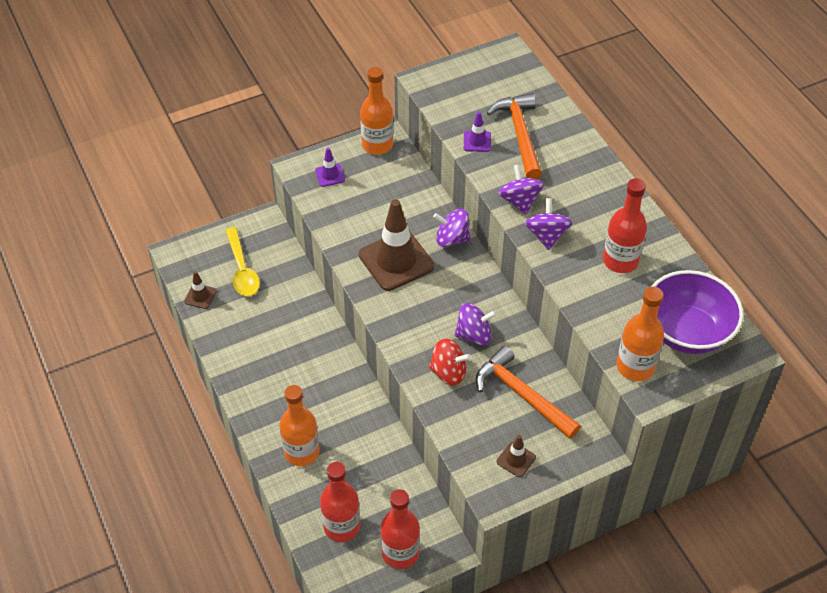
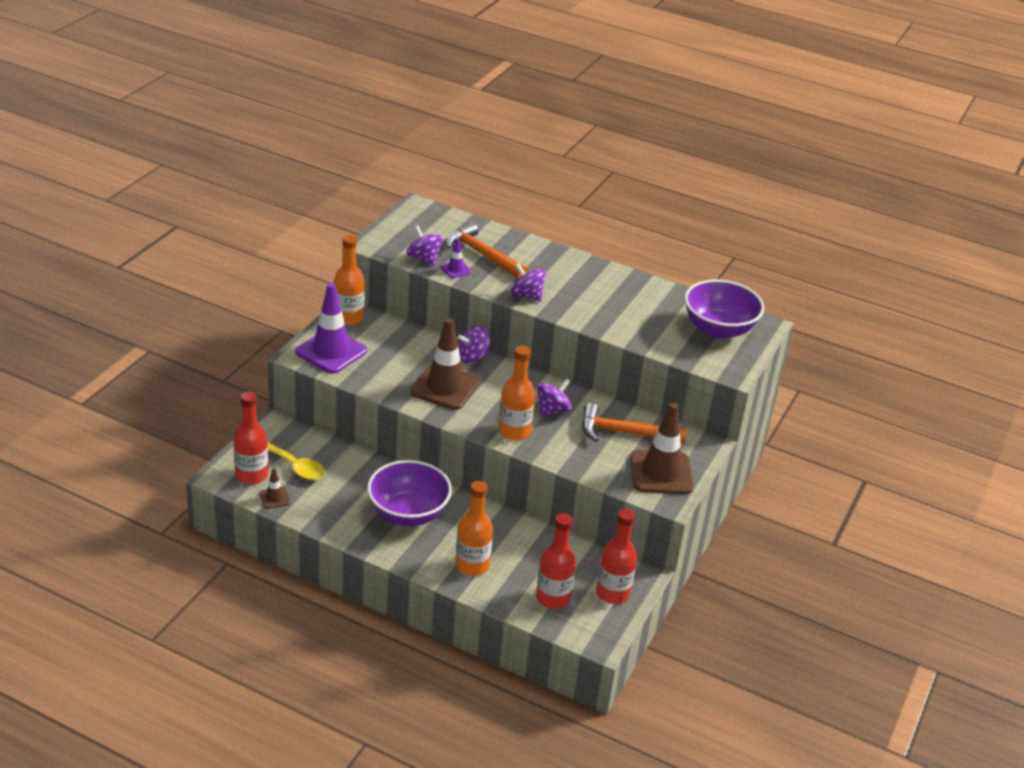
camera: 40 degrees left, 15 degrees down
(294, 369) = (408, 513): none -> purple bowl
(330, 175) = (331, 351): purple traffic cone -> purple traffic cone, size x2.18
(448, 372) = (559, 441): red spinning top -> none
(516, 459) = (661, 473): brown traffic cone -> brown traffic cone, size x2.18
(547, 235) = (568, 309): purple spinning top -> purple spinning top (424, 258)
(620, 261) = (633, 305): red bottle -> red bottle (251, 475)
(635, 366) = (708, 362): orange bottle -> orange bottle (514, 431)

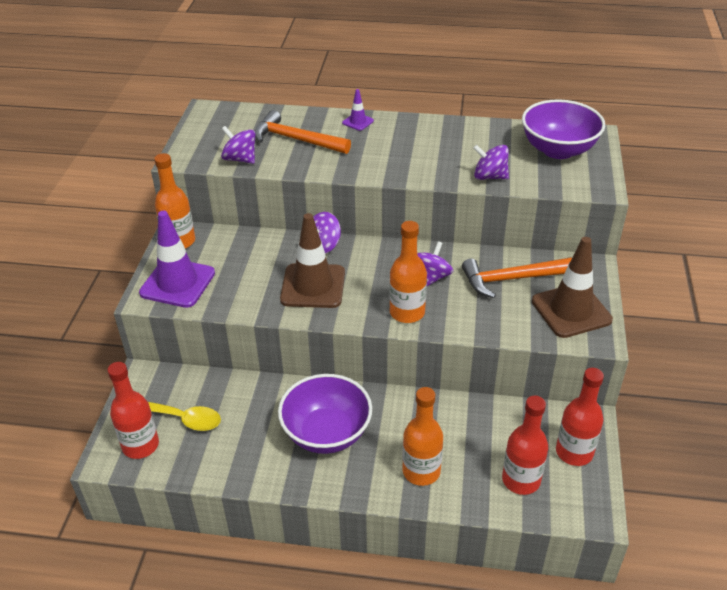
camera: 15 degrees left, 5 degrees up
(274, 498) = (177, 464): brown traffic cone -> none
(455, 269) = (277, 161): purple traffic cone -> purple traffic cone (358, 122)
(527, 295) = (361, 167): purple spinning top -> purple spinning top (489, 176)

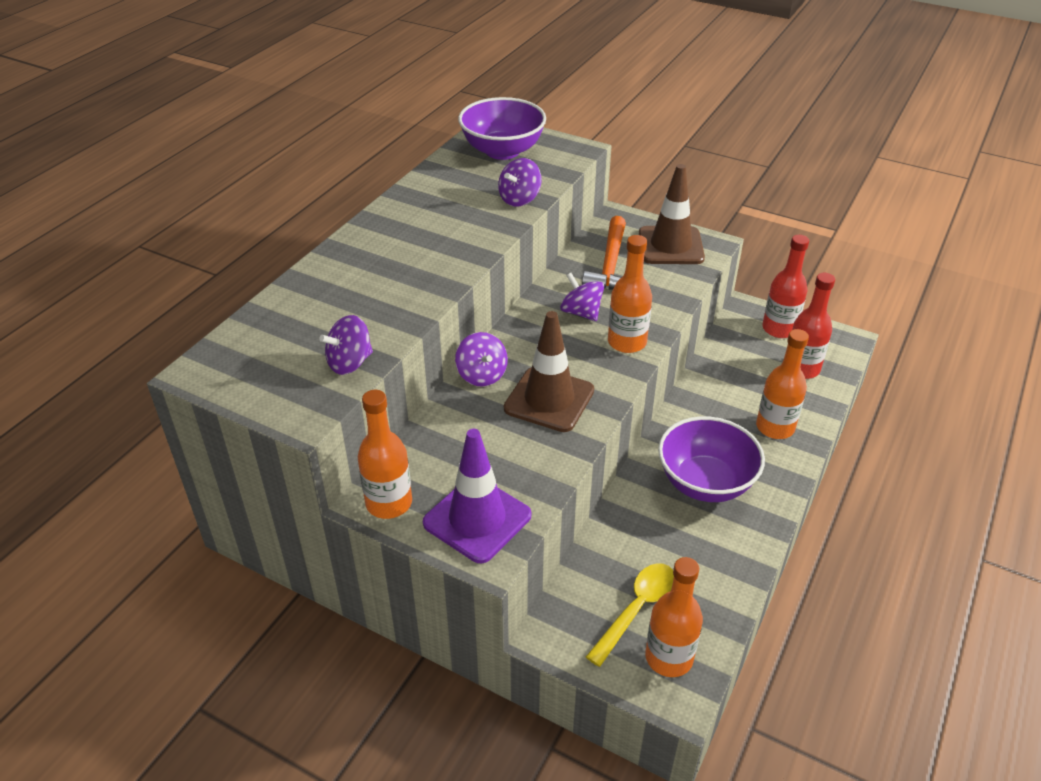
camera: 70 degrees left, 0 degrees up
(140, 445) = (669, 657): red bottle -> orange bottle
(296, 139) = (343, 308): orange hammer -> none
(358, 122) = (344, 254): purple traffic cone -> none

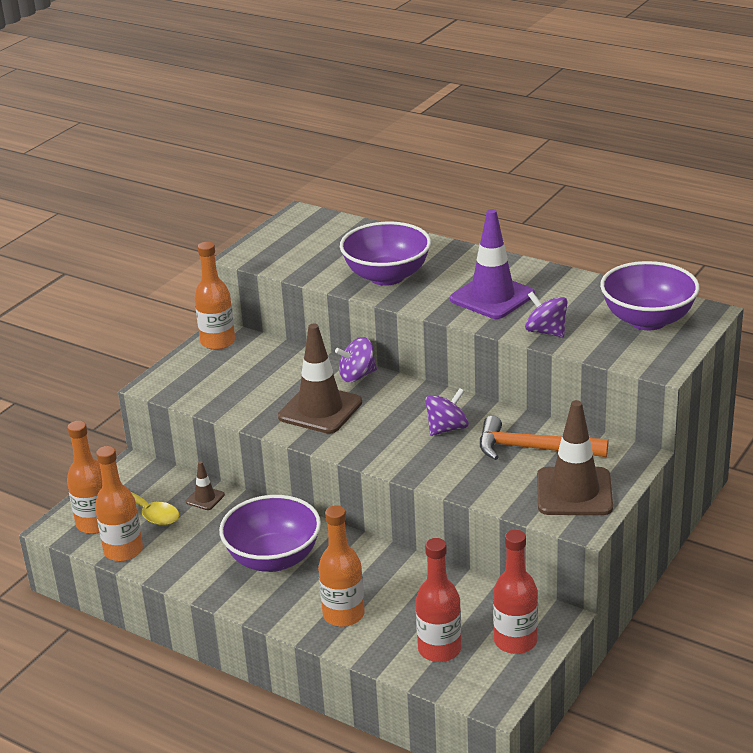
camera: 95 degrees right, 10 degrees down
(350, 363) = (300, 266): purple spinning top -> none
(390, 294) = (387, 276): none -> purple bowl
(477, 519) = (192, 378): purple traffic cone -> purple traffic cone (492, 297)
(609, 552) = (205, 498): none -> brown traffic cone
(627, 342) = (397, 454): orange bottle -> orange bottle (123, 551)

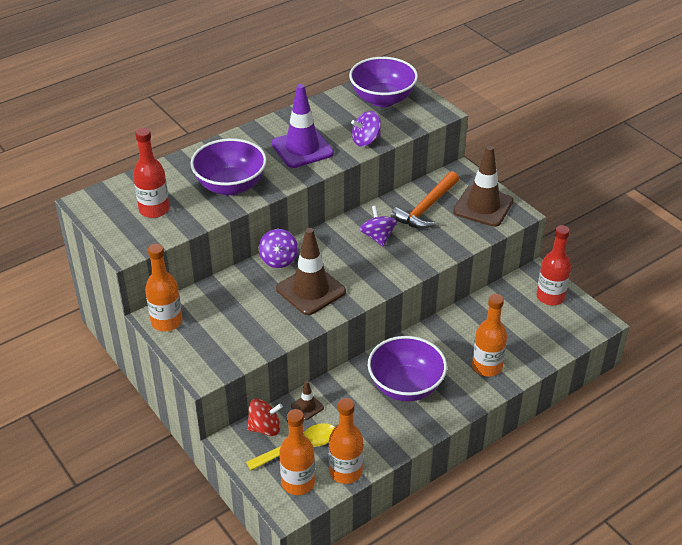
camera: 70 degrees left, 10 degrees up
(161, 480) = (265, 428): none -> red spinning top
(439, 649) = (543, 332): red bottle -> red bottle (154, 210)

